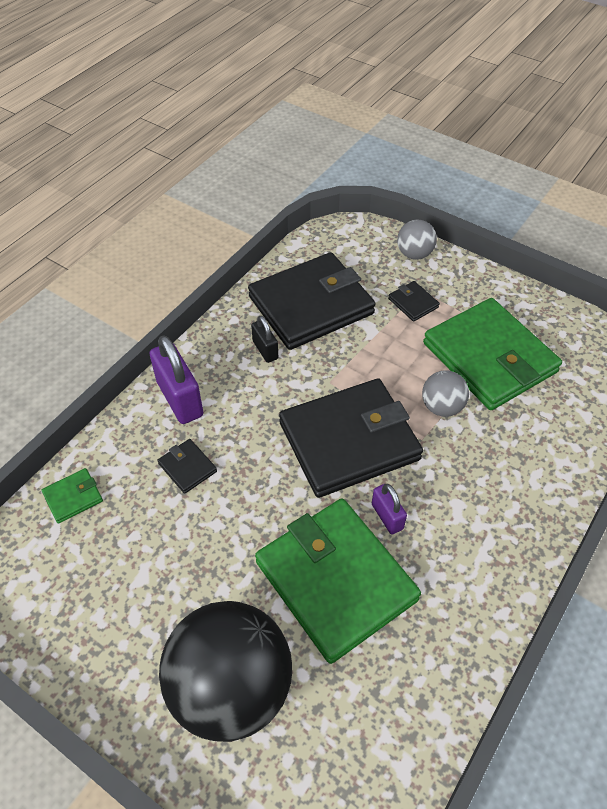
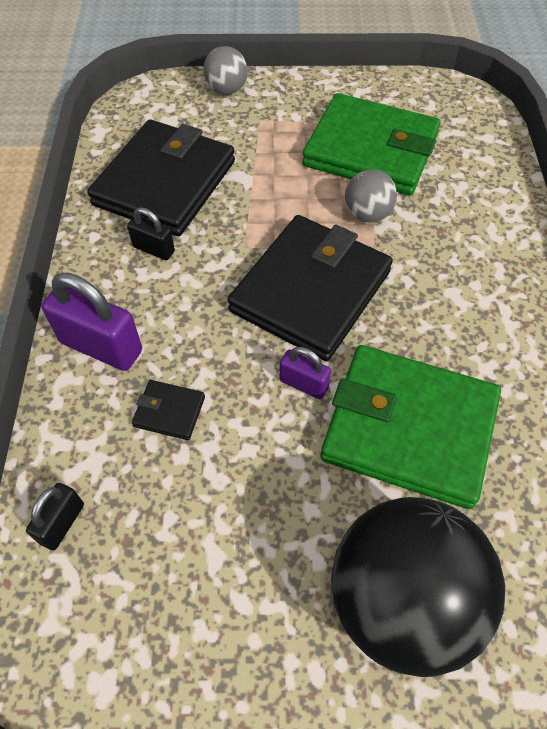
camera: 35 degrees left, 5 degrees up
(73, 497) = (62, 523): green wallet -> black padlock
(387, 516) = (403, 340): purple padlock -> purple padlock (304, 384)
(413, 303) = (263, 134): black wallet -> none

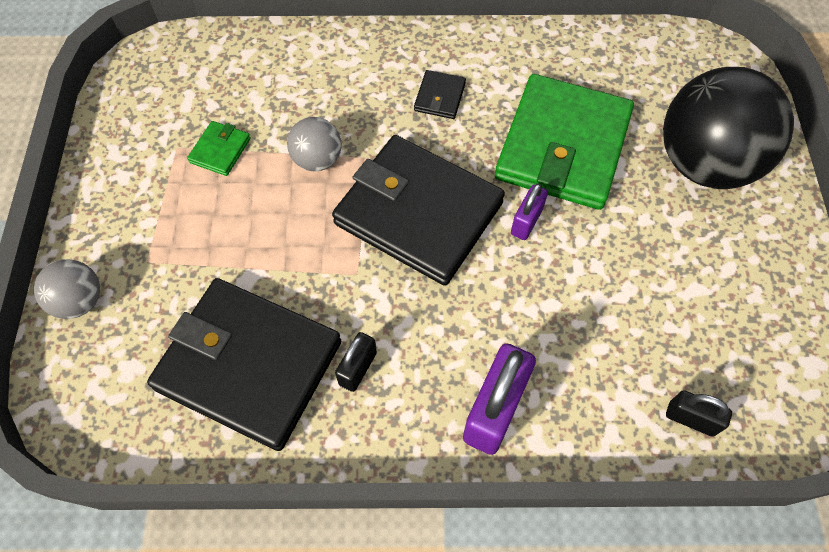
camera: 90 degrees left, 5 degrees up
(169, 411) = (566, 335): black wallet -> black wallet (440, 97)
(371, 150) = (220, 150): green wallet -> green wallet, size x0.40

